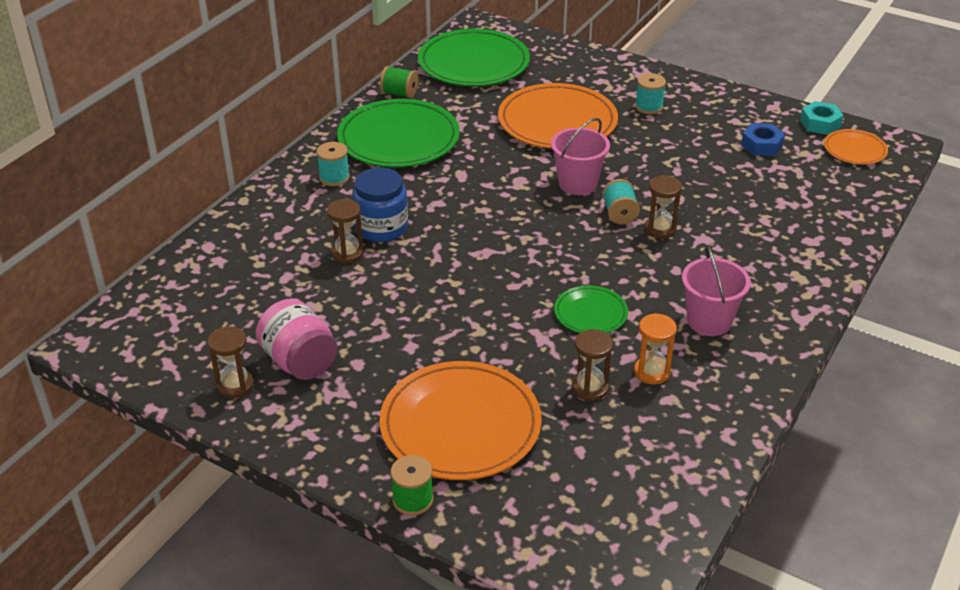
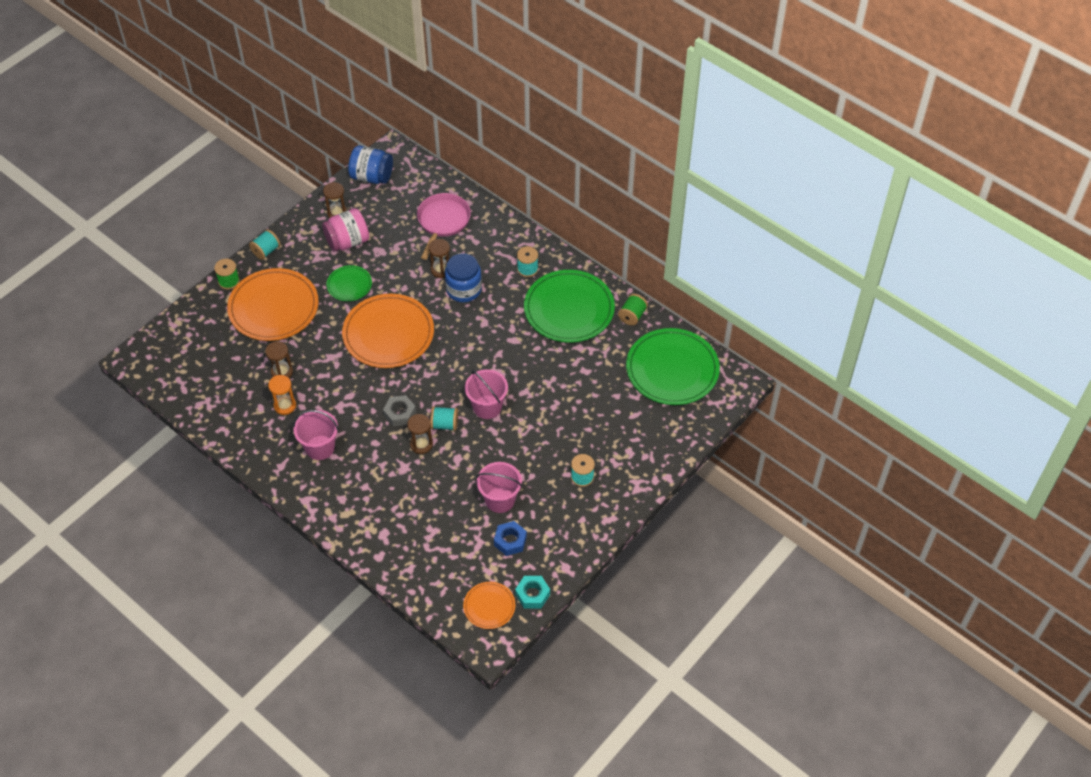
camera: 100 degrees right, 15 degrees up
(147, 357) = (372, 176): none -> blue jar
(250, 265) = (442, 222): none -> pink pan
(332, 462) = (266, 251): none -> turquoise spool
(557, 122) = (572, 410): orange plate -> orange plate (388, 334)
(590, 313) = (346, 386): green plate -> green plate (349, 285)
(618, 255) = (400, 414): none -> grey nut
(710, 158) = (500, 500): none -> pink bucket

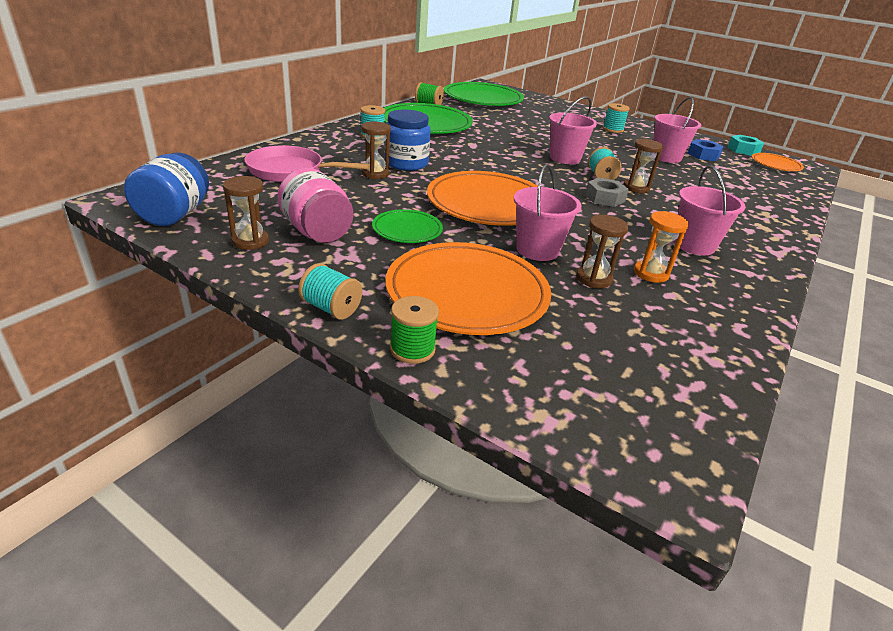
camera: 100 degrees left, 20 degrees down
(319, 350) = (537, 250): none -> pink bucket

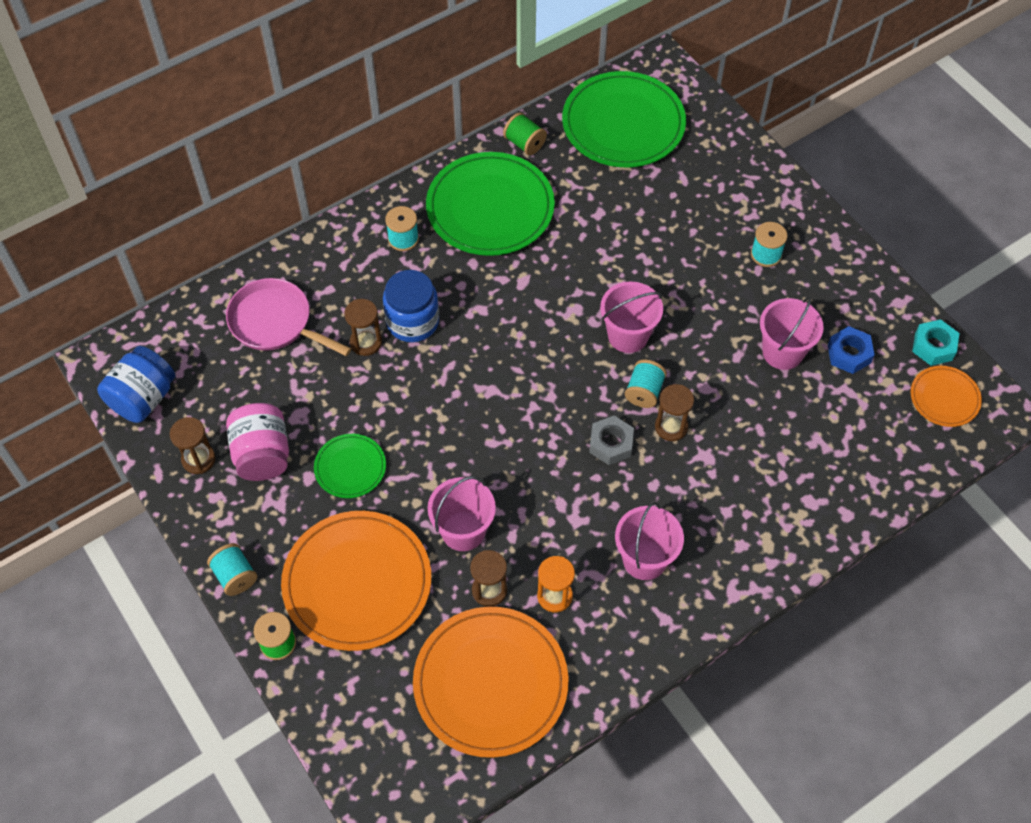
camera: 25 degrees right, 25 degrees up
(488, 204) = (462, 432): orange plate -> orange plate (490, 683)

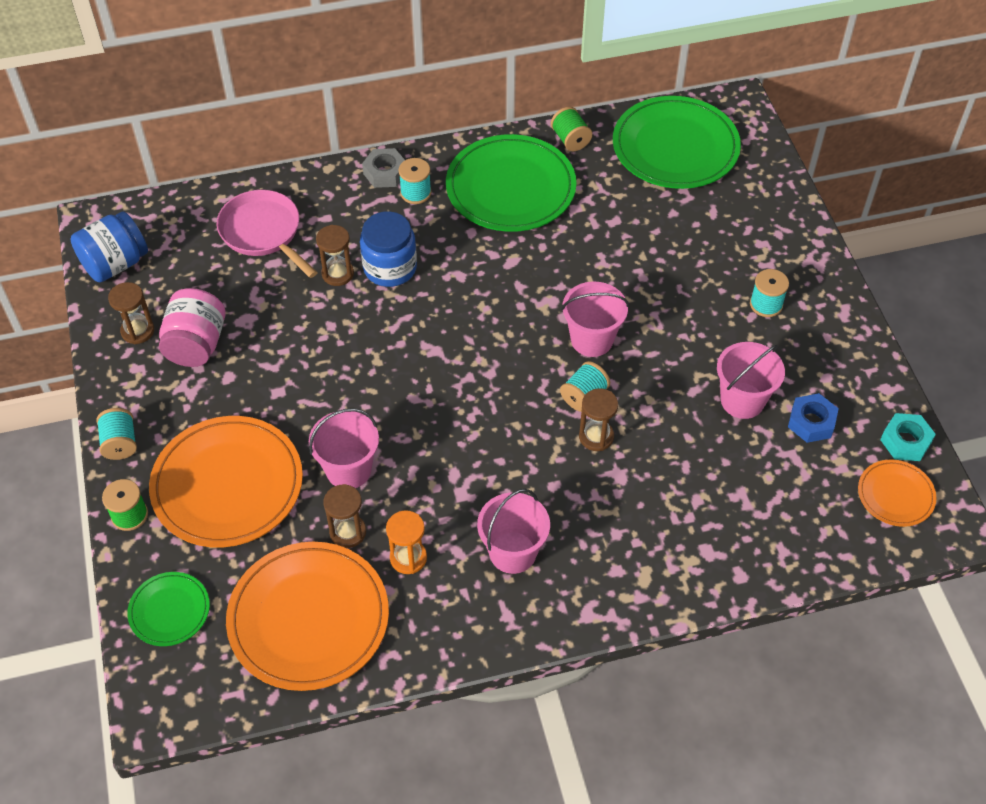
camera: 20 degrees right, 5 degrees down
(350, 467) = (270, 380): green plate -> green plate (169, 610)
(611, 444) = (529, 434): grey nut -> grey nut (385, 173)

